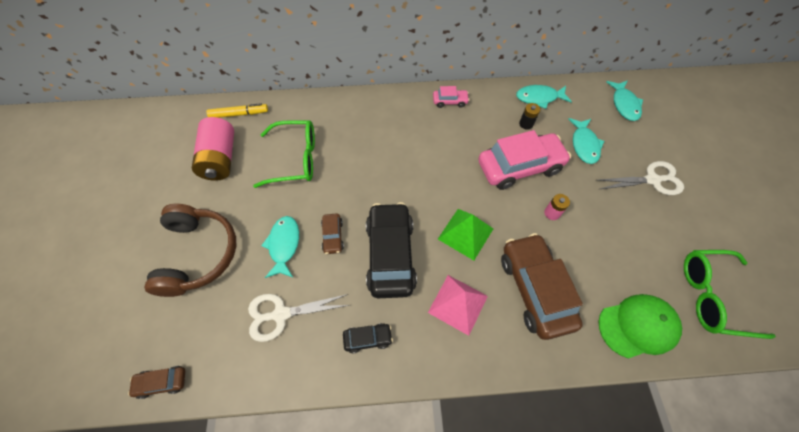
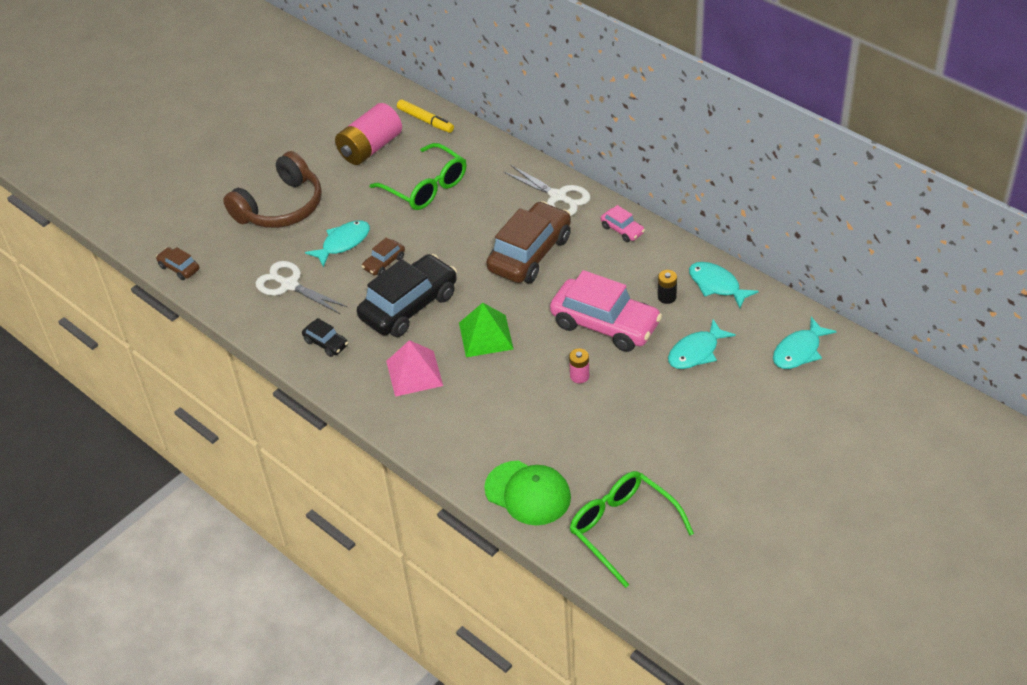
camera: 50 degrees right, 15 degrees down
(534, 289) = (484, 410): brown car -> brown car (530, 254)
(652, 180) = (716, 423): white scissors -> white scissors (558, 197)

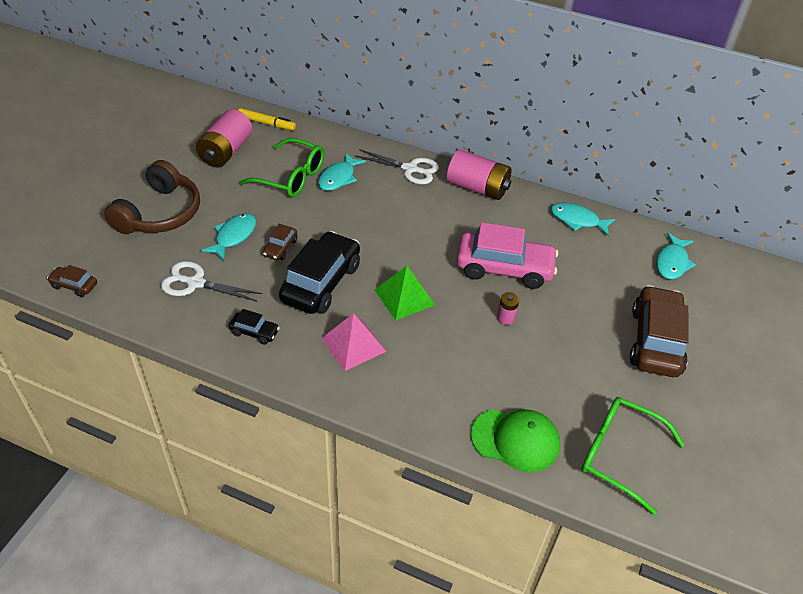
camera: 25 degrees left, 0 degrees up
(530, 254) = (409, 219): brown car -> brown car (655, 341)
(622, 230) = (477, 188): pink car -> pink battery
(667, 297) = (543, 236): black battery -> none
(696, 352) = (592, 278): turquoise fish -> turquoise fish (338, 178)

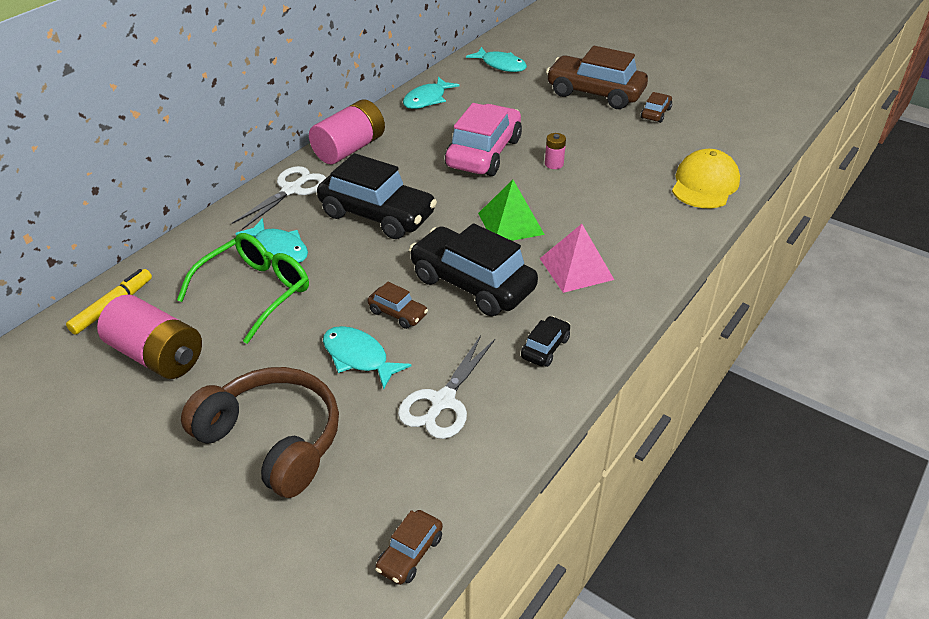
camera: 75 degrees left, 5 degrees down
(393, 218) = (377, 215): none -> black car
(515, 440) = (705, 184): green cap -> yellow cap
(619, 455) = (719, 136): green glasses -> none
(639, 395) = (655, 113): none -> brown car

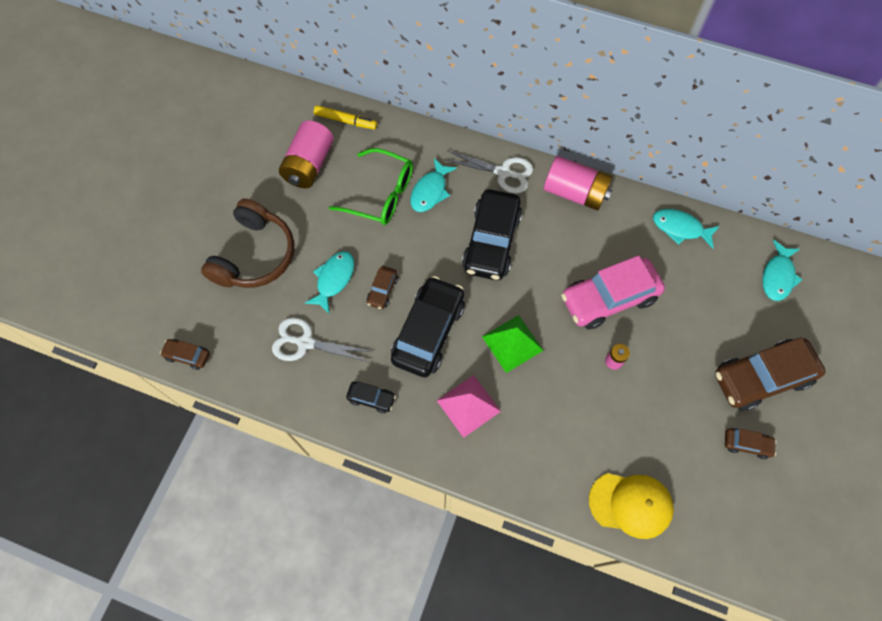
camera: 75 degrees right, 25 degrees up
(484, 153) = (609, 298): pink car -> pink car turned 150 degrees clockwise
(595, 93) = (761, 377): brown car -> brown car turned 120 degrees counterclockwise

